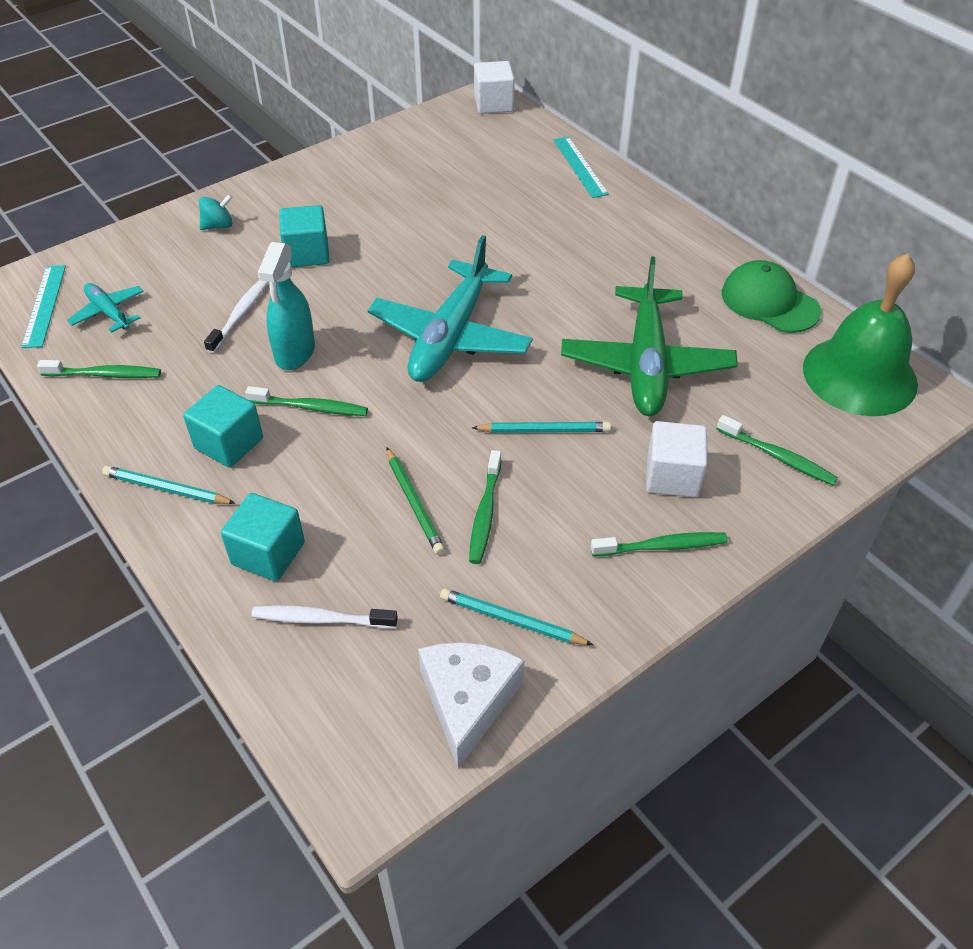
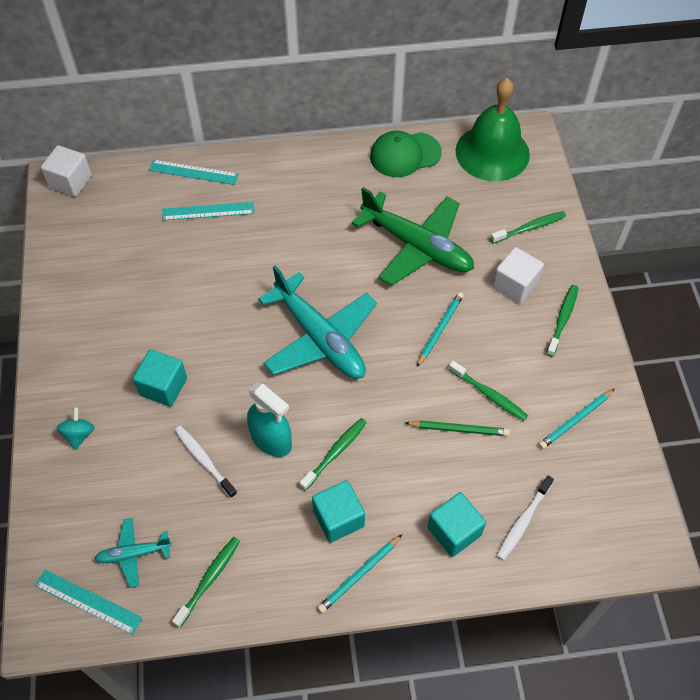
camera: 60 degrees left, 10 degrees up
(467, 701) = (618, 469): white cheese -> none
(541, 195) = (208, 211): none -> turquoise ruler

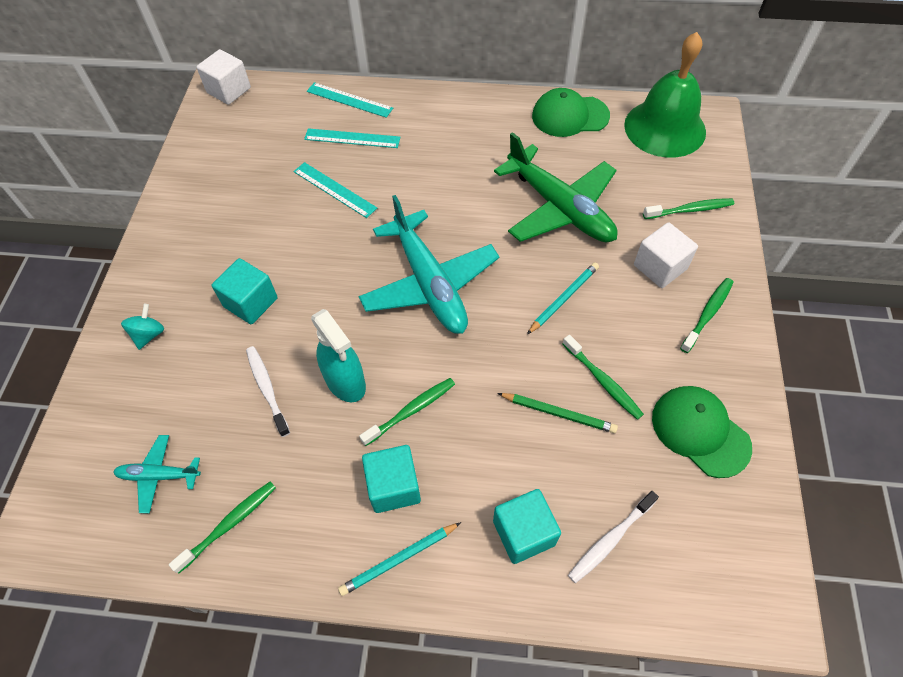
camera: 15 degrees right, 0 degrees up
(88, 601) = (93, 518): turquoise ruler -> turquoise ruler (334, 189)
(575, 420) = (700, 431): turquoise pencil -> green cap

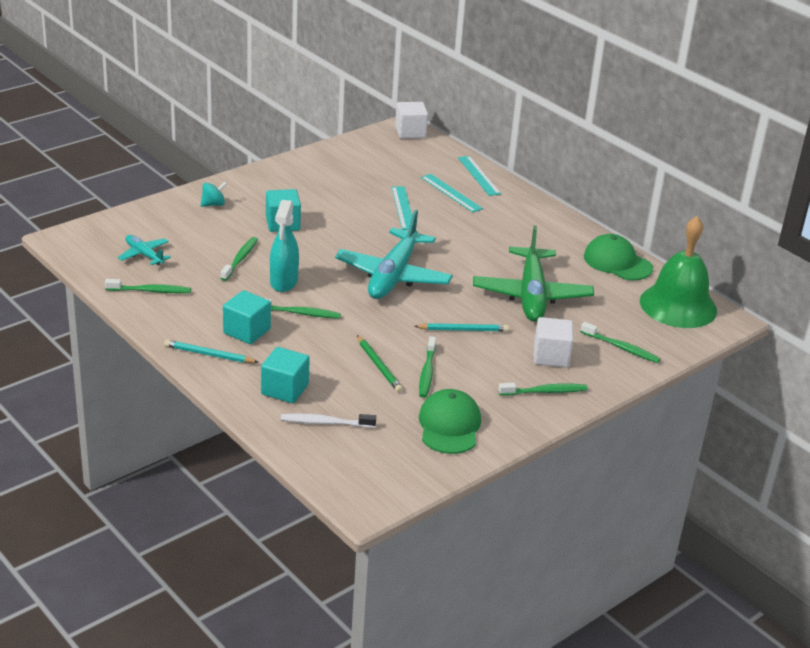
camera: 40 degrees right, 25 degrees down
(267, 389) = (240, 259): white toothbrush -> green toothbrush

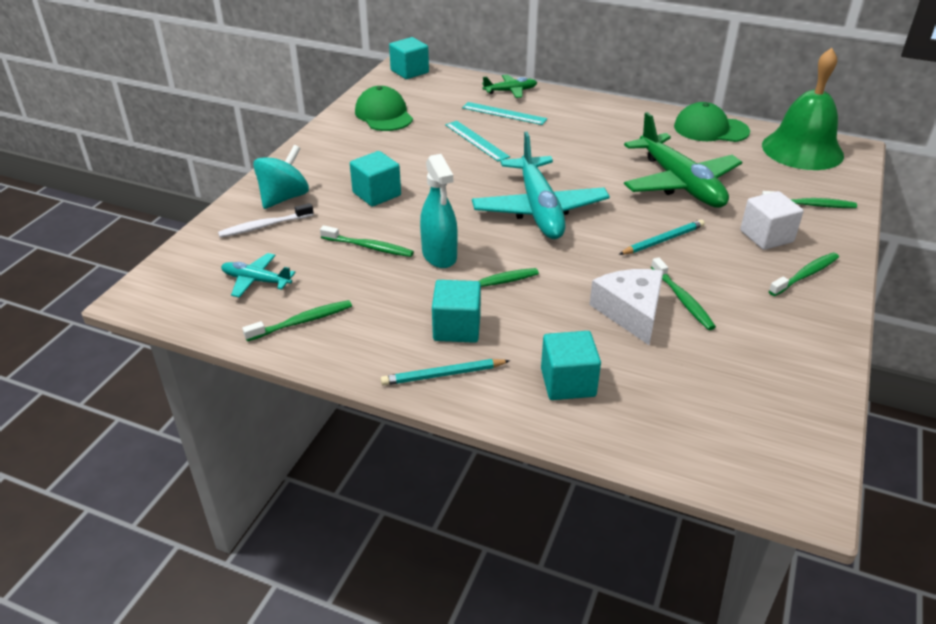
camera: 25 degrees left, 5 degrees up
(213, 204) = (284, 198): turquoise spinning top -> turquoise spinning top, size x1.70
(240, 259) = (369, 247): green toothbrush -> green toothbrush turned 120 degrees clockwise
(325, 423) = (652, 405): white toothbrush -> white toothbrush (264, 226)
(378, 366) = (630, 312): green pencil -> white cheese
(410, 132) = (409, 71): white cube -> turquoise cube
(449, 426) = (770, 351): green cap -> green cap (384, 115)
(478, 175) = (510, 91): turquoise ruler -> green plane

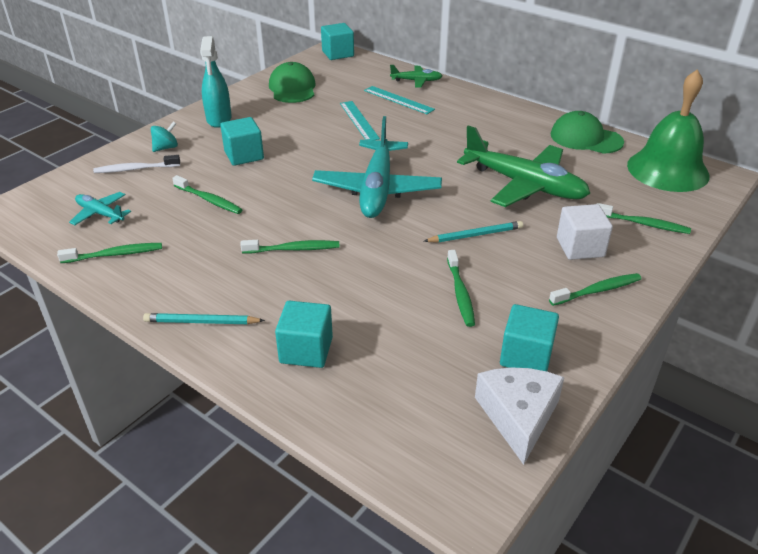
camera: 15 degrees right, 0 degrees up
(284, 198) = (166, 148): turquoise spinning top -> turquoise spinning top, size x0.59
(439, 255) = (264, 216): turquoise spray bottle -> turquoise spray bottle (219, 119)
(457, 328) = (239, 283): turquoise cube -> turquoise cube (526, 356)
(630, 312) = (404, 296): white cheese -> white cheese (518, 416)
(680, 183) = (524, 185): green plane -> green plane turned 45 degrees counterclockwise

